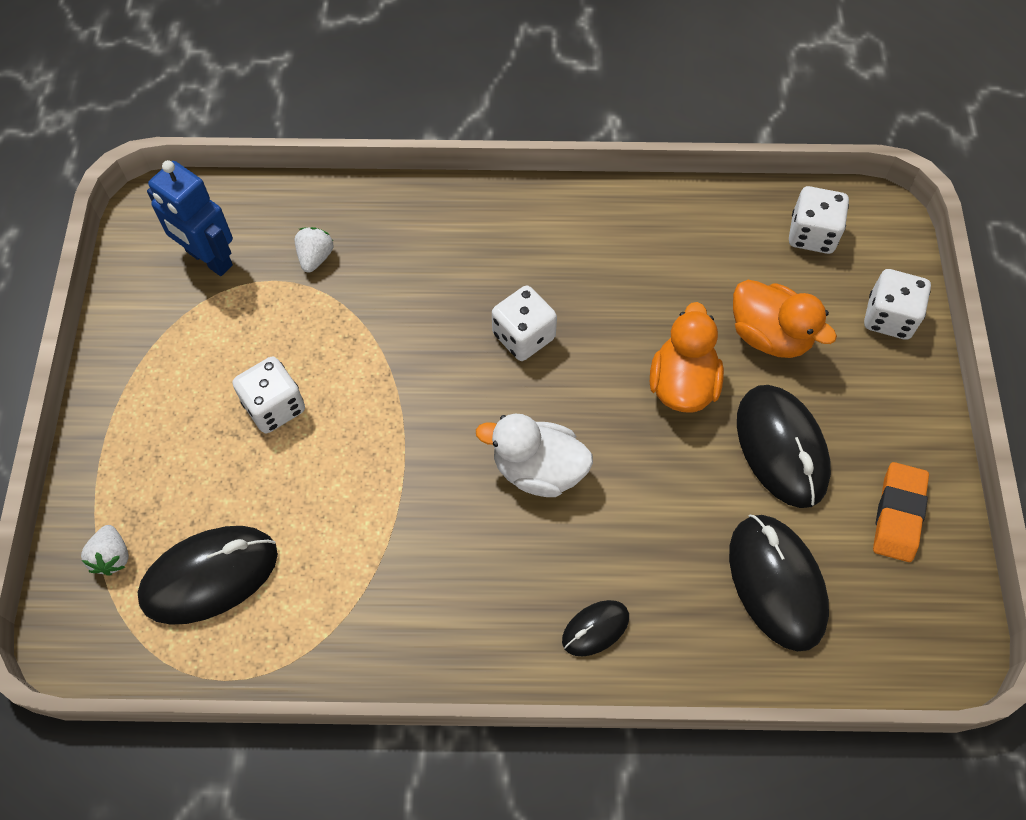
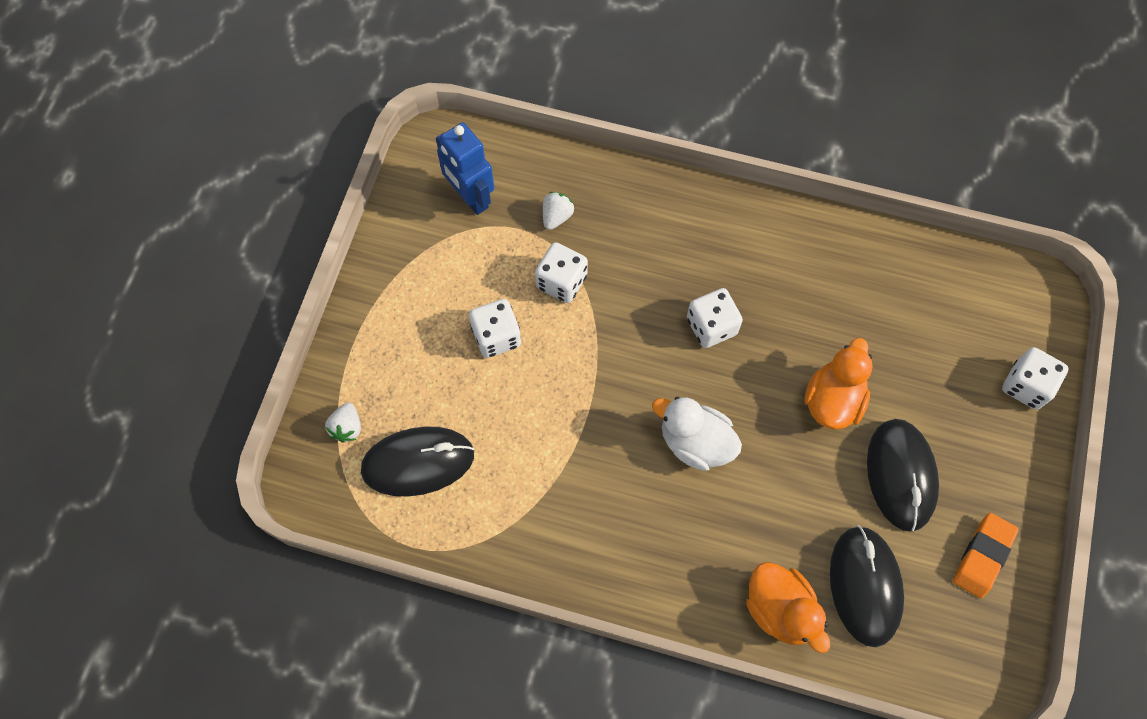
camera: 15 degrees right, 5 degrees up
(595, 629) = (708, 584): black mouse -> none
(770, 335) = (918, 376): orange duck -> orange duck (780, 609)
(812, 234) = (980, 296): white dice -> white dice (561, 282)

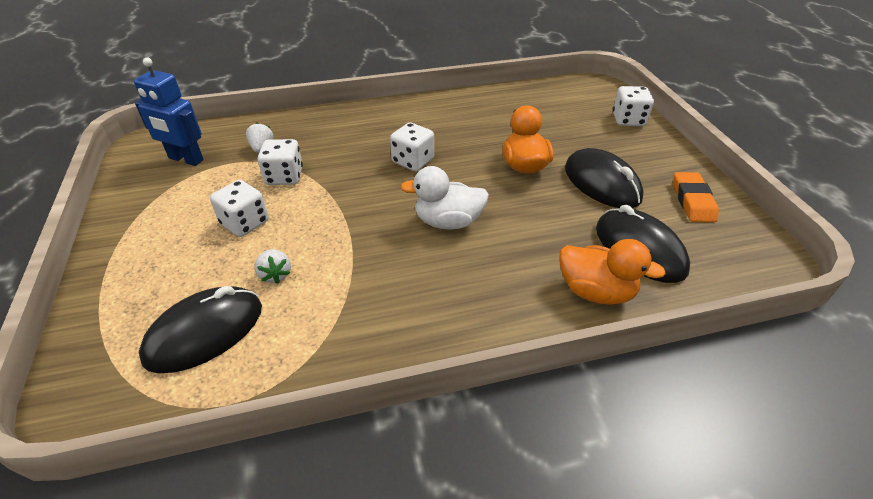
camera: 30 degrees left, 25 degrees down
(347, 427) = (115, 337): white strawberry -> white strawberry (275, 275)

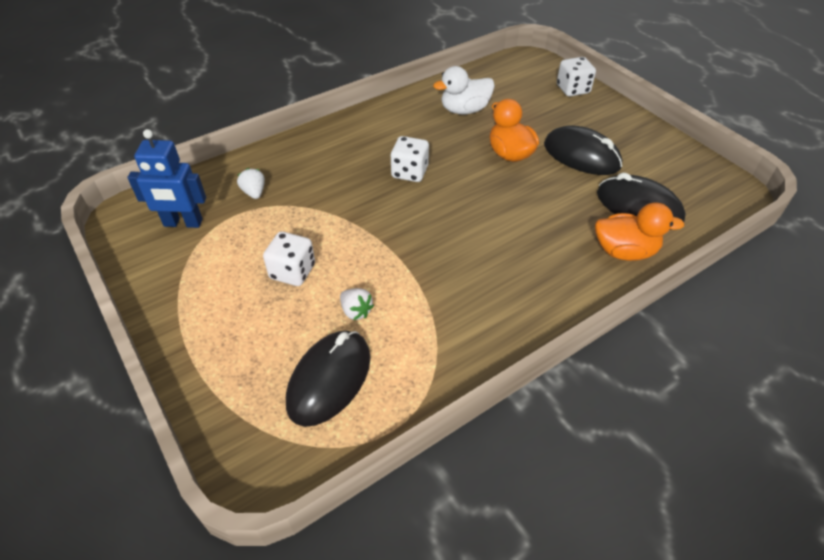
camera: 20 degrees left, 5 degrees up
(284, 177) = (298, 217): white dice -> none
(448, 222) = (475, 222): white duck -> white duck (464, 110)
(692, 201) = (658, 154): orange eraser -> none

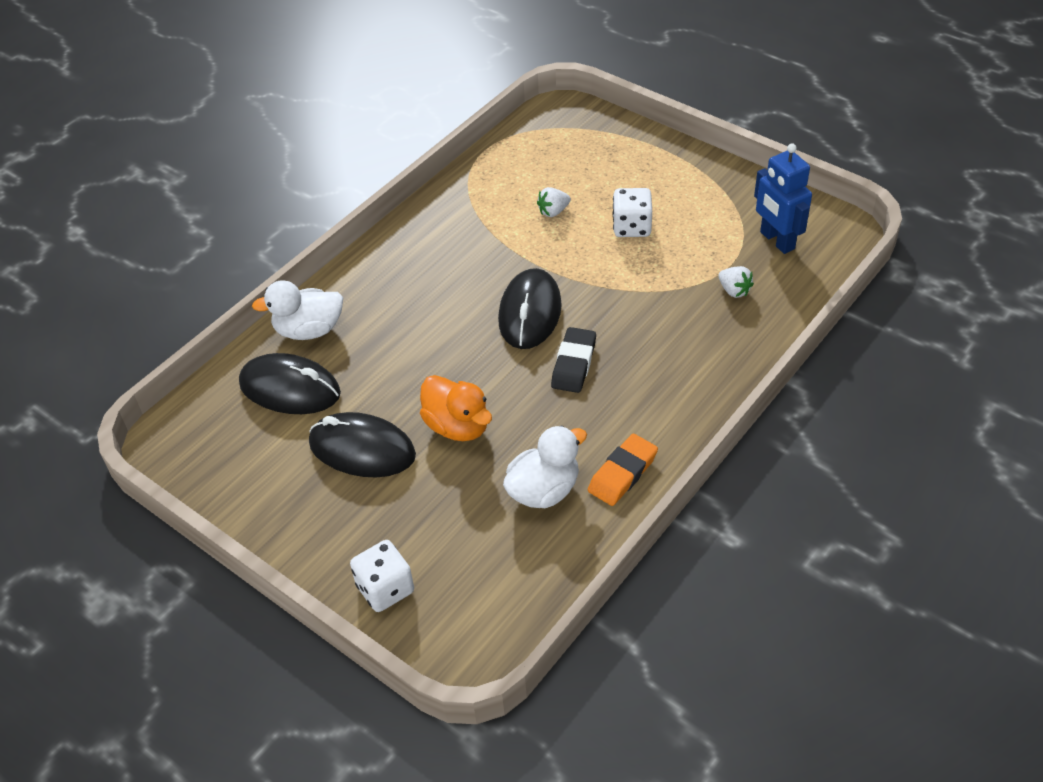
camera: 165 degrees right, 0 degrees up
(183, 223) = (776, 241): blue robot -> blue robot turned 105 degrees counterclockwise
(329, 379) = (547, 164): black mouse -> black mouse (530, 313)
(356, 311) = (553, 211): white strawberry -> white strawberry turned 60 degrees counterclockwise
(409, 172) = (573, 364): white dice -> black eraser
(412, 107) = (622, 473): none -> orange eraser
(624, 251) = (309, 330): orange duck -> white duck

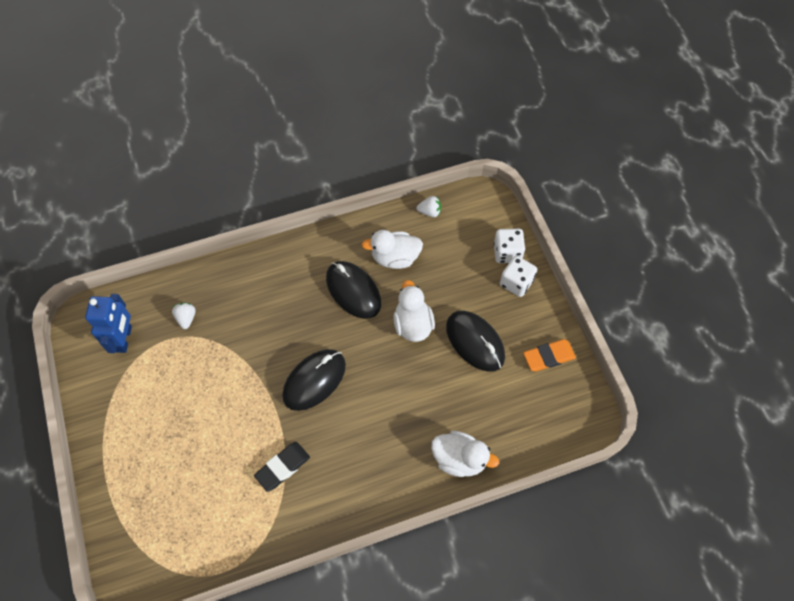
camera: 150 degrees left, 15 degrees up
(290, 389) = (495, 415): black mouse -> black mouse (353, 291)
(458, 426) = (413, 324): orange duck -> white duck
(553, 211) = (230, 463): white strawberry -> white strawberry (429, 212)
(573, 364) = (319, 325): black eraser -> black eraser (283, 467)
(622, 473) = (349, 243): orange eraser -> orange eraser (548, 357)
(631, 227) = (194, 411): white dice -> white dice (516, 283)

